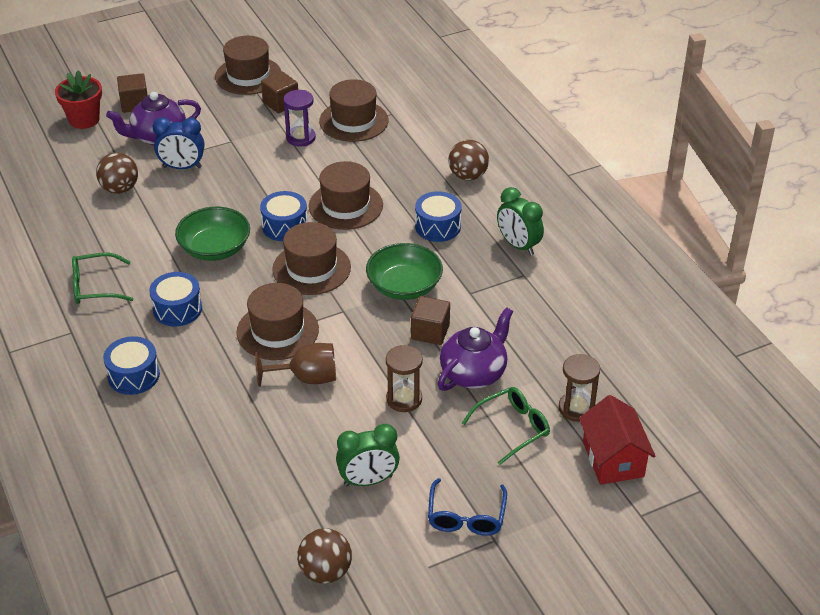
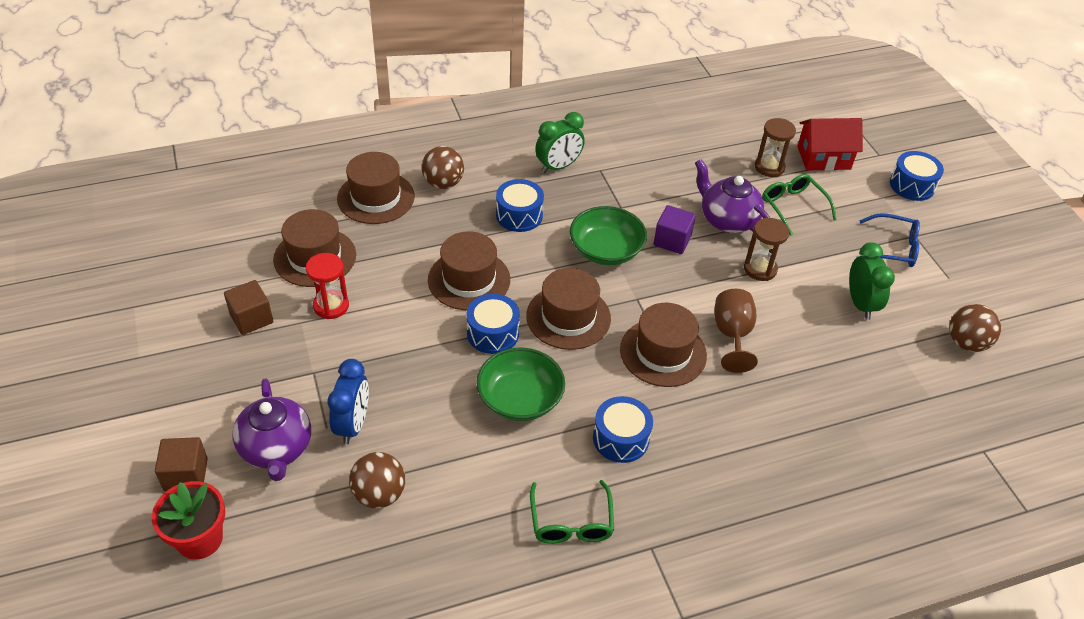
camera: 85 degrees left, 5 degrees up
(133, 375) = (726, 483): blue drum -> blue drum (912, 185)
(248, 76) = (175, 346): brown hat -> brown hat (376, 197)
(301, 138) = (331, 306): purple hourglass -> red hourglass
(430, 332) = (672, 240): brown cube -> purple cube

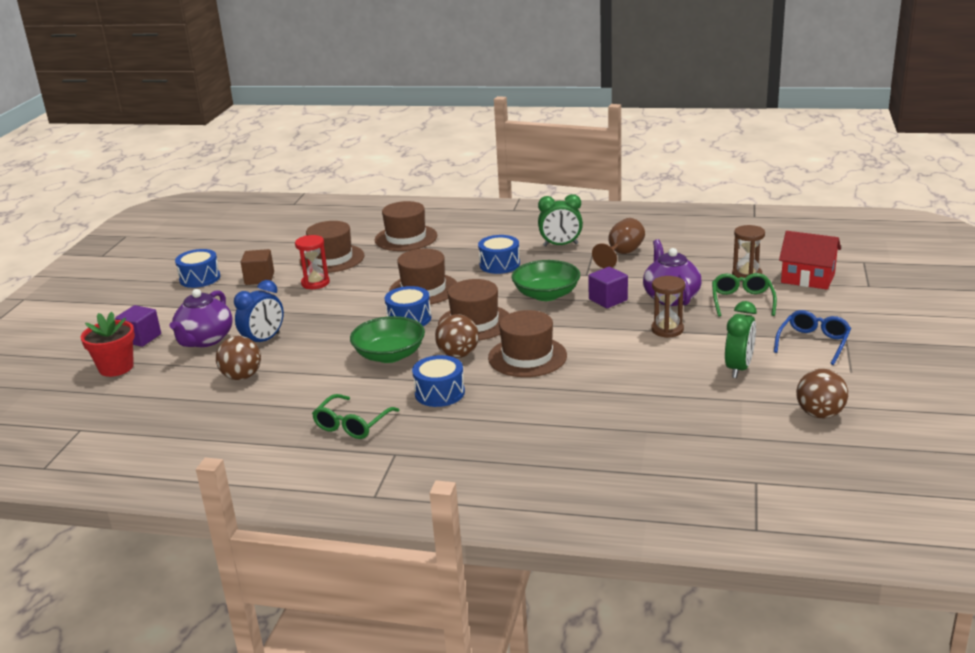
camera: 35 degrees right, 20 degrees down
(186, 475) = (141, 338): brown cube -> purple cube
(443, 183) = (462, 239): brown ball -> brown ball (458, 355)
(732, 335) = (597, 360): brown goblet -> brown goblet (622, 254)
(893, 248) = (813, 343): blue glasses -> blue glasses turned 105 degrees counterclockwise
(912, 185) = (881, 309): blue drum -> blue drum (200, 278)

